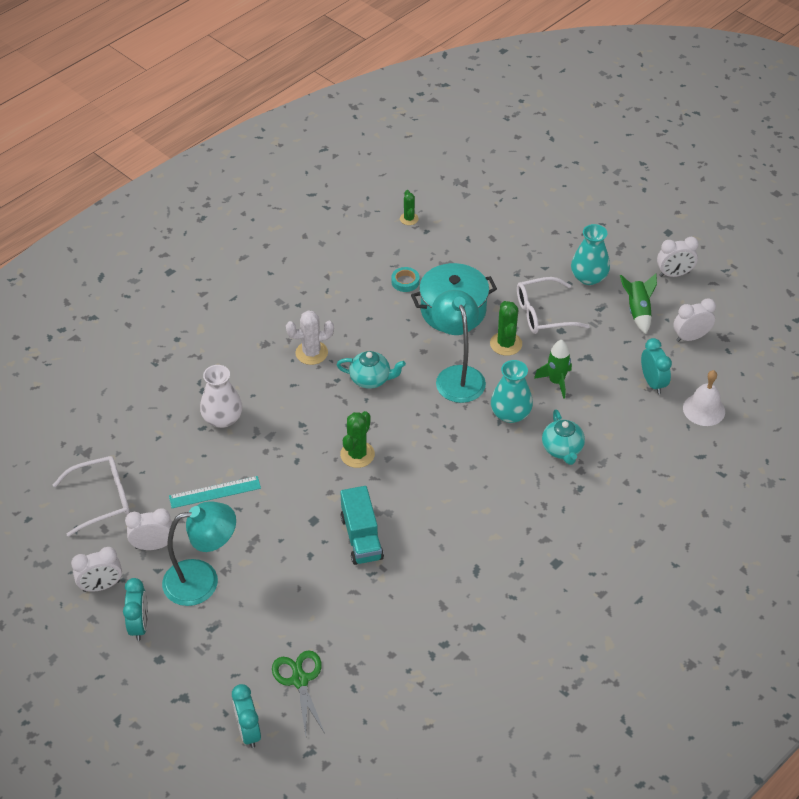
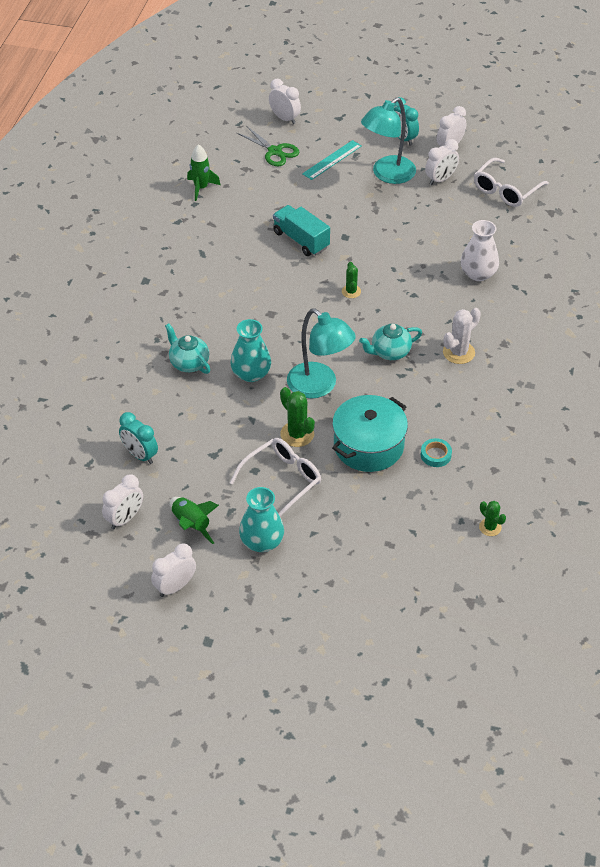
camera: 150 degrees right, 0 degrees up
(215, 492) = (432, 225): turquoise ruler -> turquoise ruler (332, 160)
(248, 731) = (284, 118): turquoise clock -> white clock
(357, 454) = (351, 291): green cactus -> green cactus, size x0.63
(556, 382) = (229, 418): green rocket -> green rocket (201, 188)
(704, 409) = (81, 449): white bell -> none

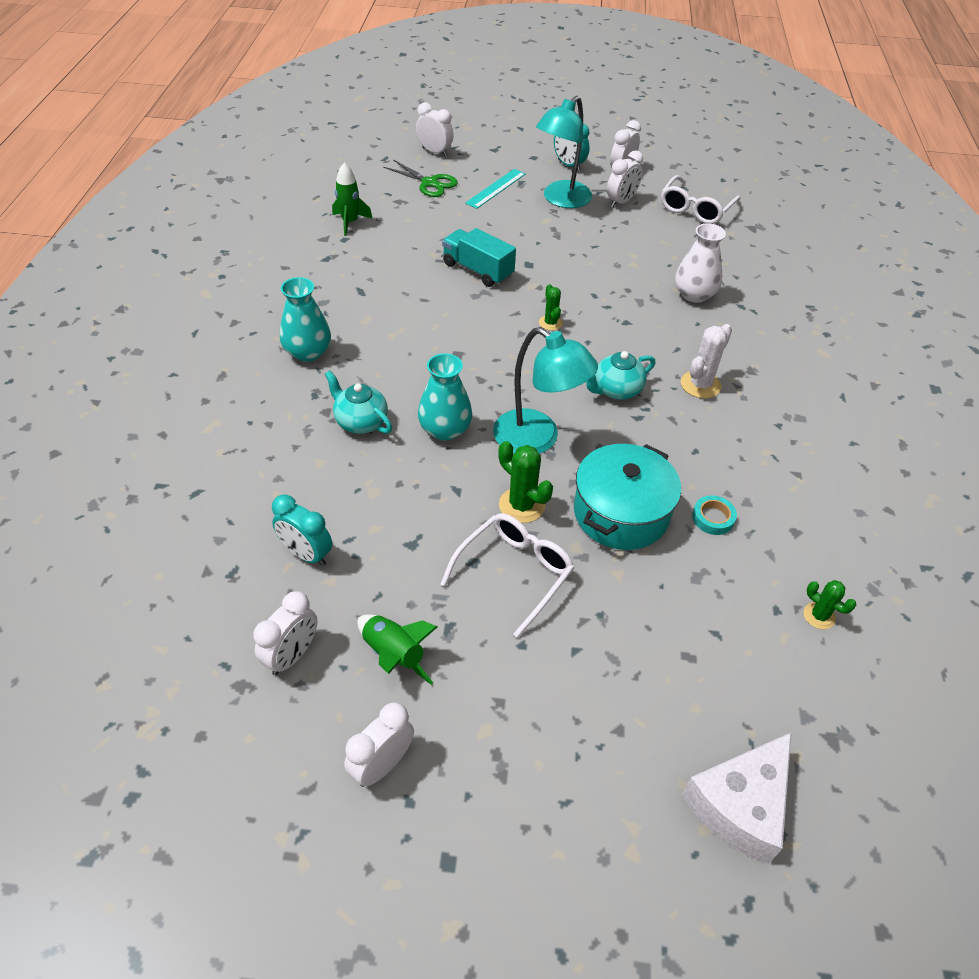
camera: 10 degrees left, 0 degrees up
(262, 542) = (503, 672): turquoise vase -> turquoise vase (308, 352)
(396, 631) = (740, 805): none -> white cheese

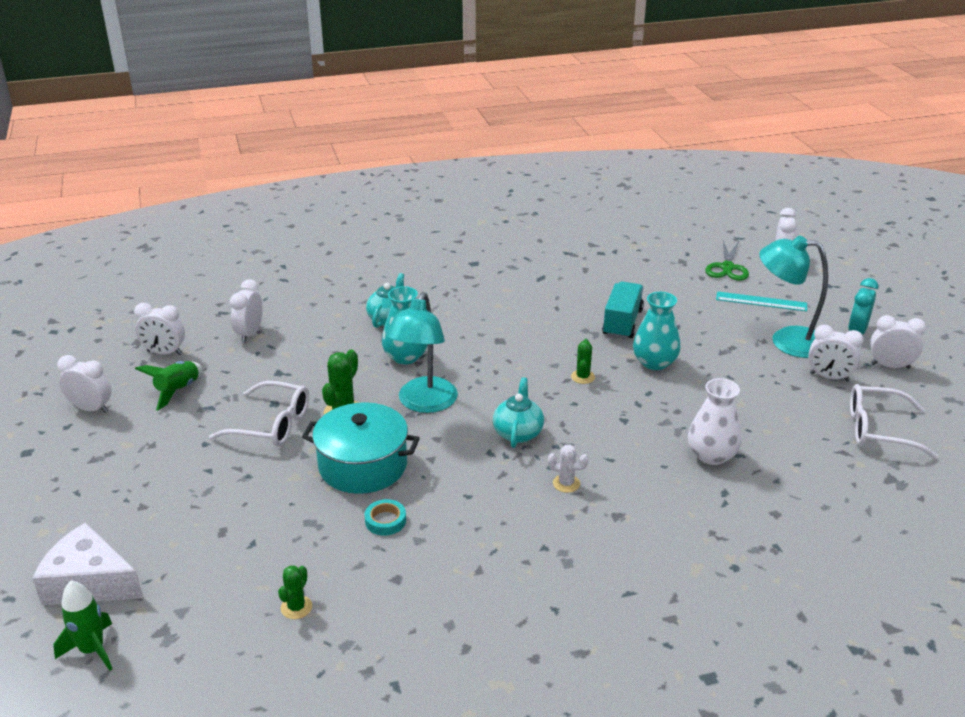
camera: 70 degrees right, 15 degrees down
(306, 554) = (250, 334): turquoise clock -> white clock
(308, 352) = (449, 277): turquoise vase -> turquoise vase (654, 362)
(350, 222) = (626, 249): green rocket -> green rocket (92, 650)
(550, 323) = (583, 377): green cactus -> green cactus turned 45 degrees counterclockwise
(616, 390) = (518, 433): turquoise teapot -> turquoise teapot turned 60 degrees clockwise
(700, 385) = (566, 483): white cactus -> white cactus, size x0.63

